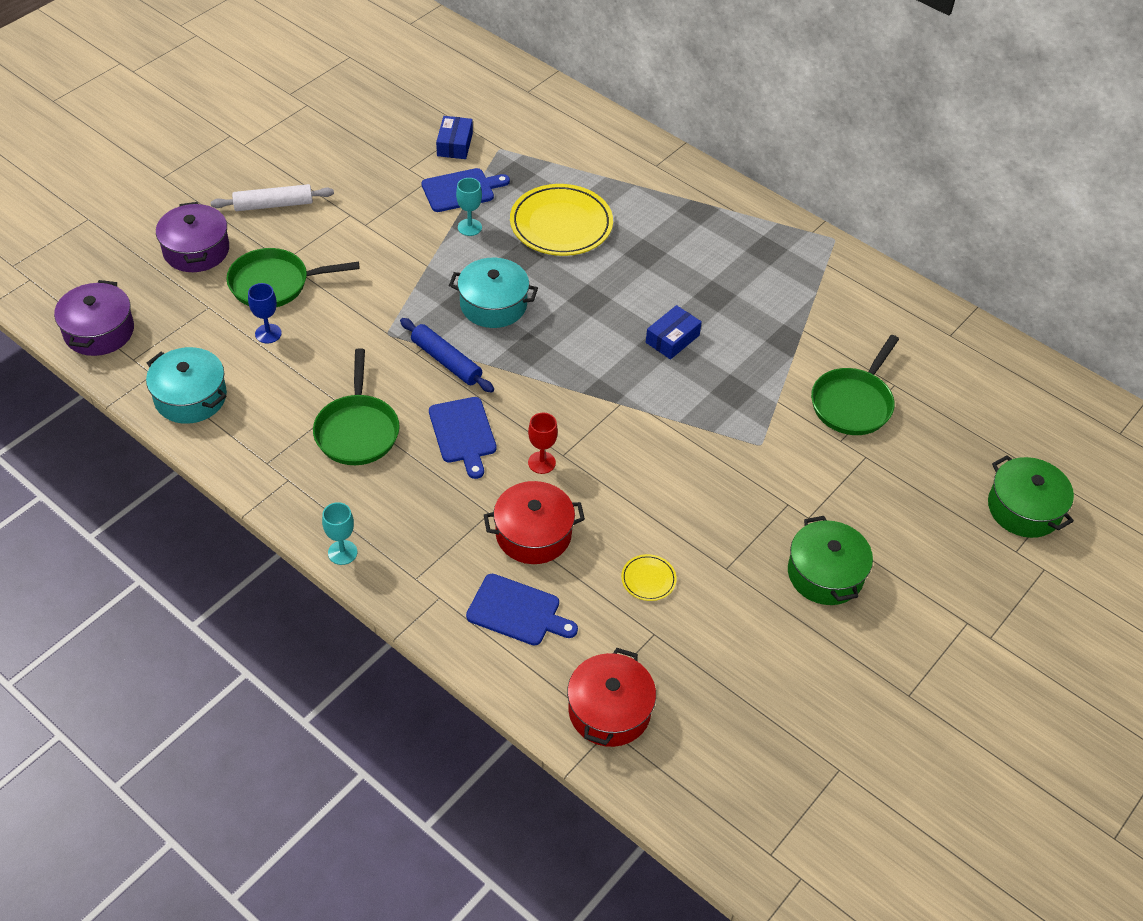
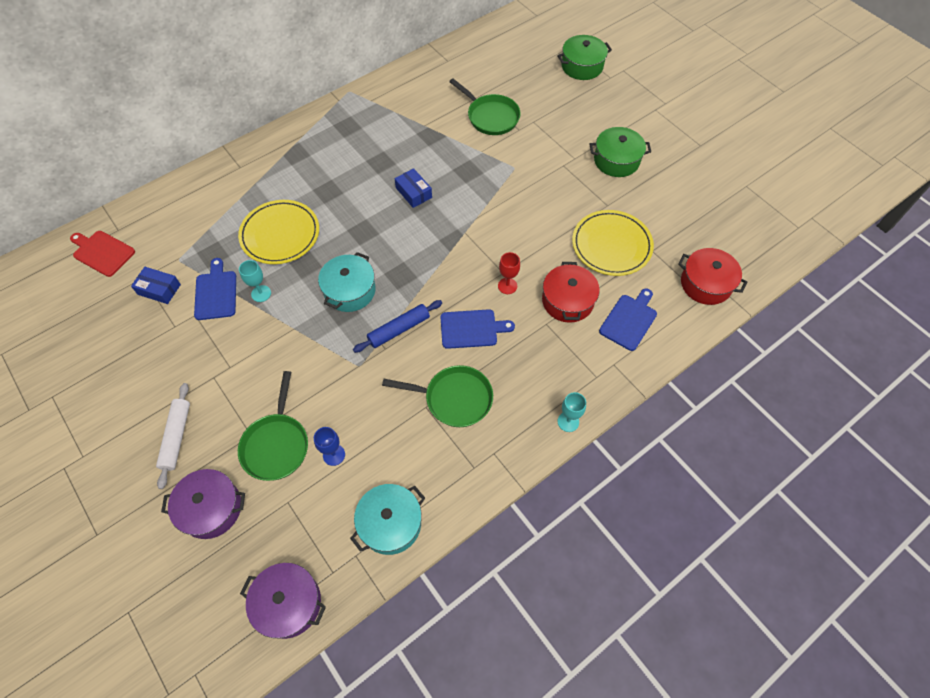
camera: 75 degrees left, 10 degrees up
(493, 88) = (102, 252): none -> red cutting board
(648, 579) = (611, 245): yellow plate -> yellow plate, size x2.27

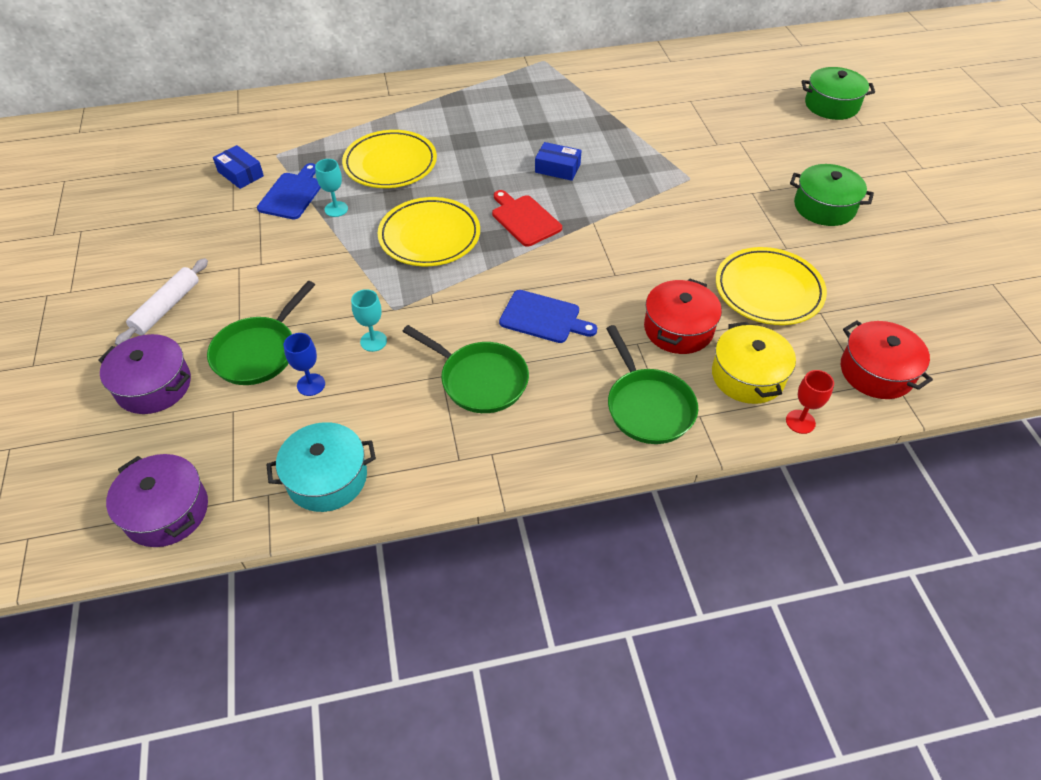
camera: 25 degrees right, 10 degrees down
(102, 252) = (210, 127): red cutting board -> red cutting board (524, 219)
(350, 291) = (429, 236): turquoise pot -> yellow plate
(399, 329) = (460, 290): blue rolling pin -> none
(413, 193) = (557, 168): blue box -> blue box turned 60 degrees counterclockwise
(490, 116) = (690, 123): green pan -> green pan (647, 406)
(507, 286) = (612, 289): red goblet -> red goblet (800, 422)
(568, 421) = (604, 456): turquoise goblet -> turquoise goblet (373, 341)
(629, 320) = (747, 376): blue cutting board -> yellow pot

